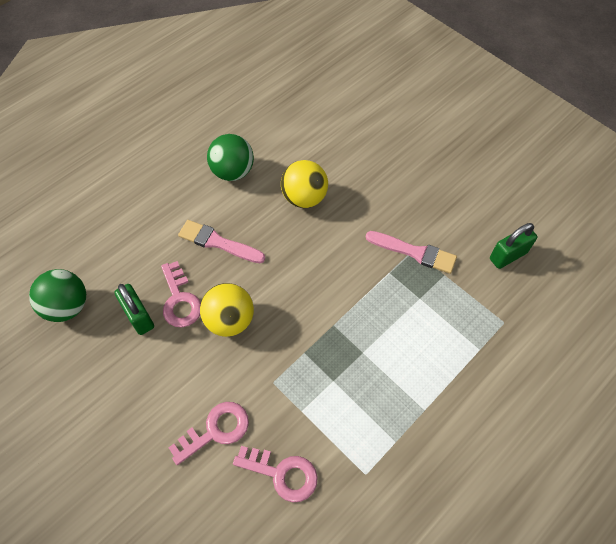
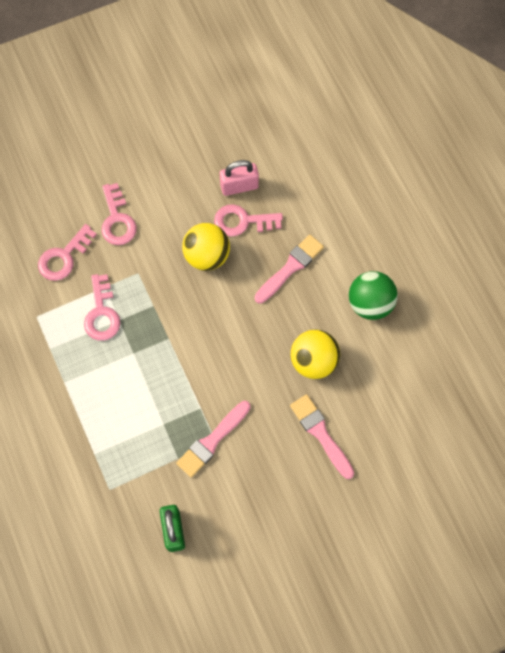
camera: 110 degrees right, 10 degrees up
(67, 306) = (270, 135): green ball -> none
(139, 316) = (239, 186): green padlock -> pink padlock
(333, 401) = (102, 313): none -> pink key
(367, 175) = (320, 433): none -> pink brush

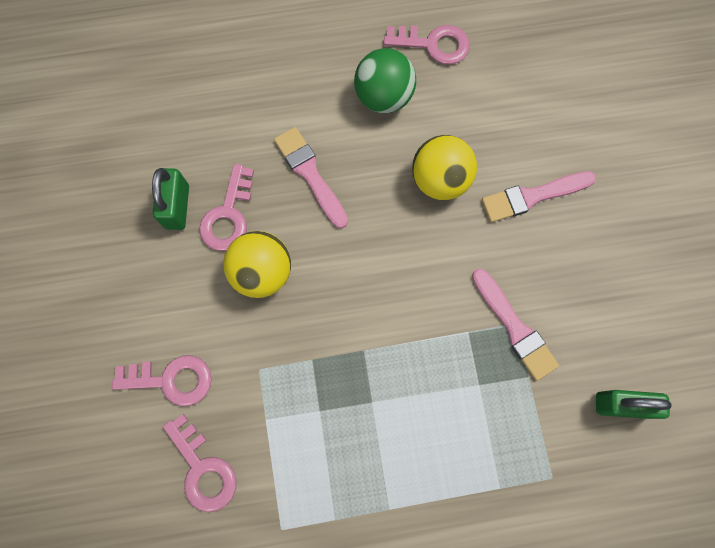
camera: 75 degrees left, 5 degrees up
(102, 313) = (303, 432): pink key -> pink key (433, 44)
(239, 186) = (177, 207): pink padlock -> green padlock

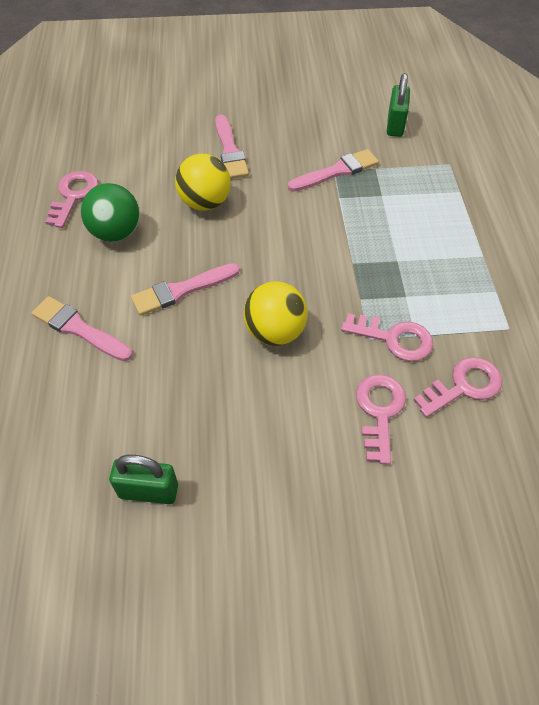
camera: 85 degrees left, 20 degrees down
(177, 207) = (196, 403): green padlock -> green padlock (148, 491)
(228, 215) = (213, 357): pink key -> pink key (394, 338)
(256, 90) = (79, 329): none -> pink brush

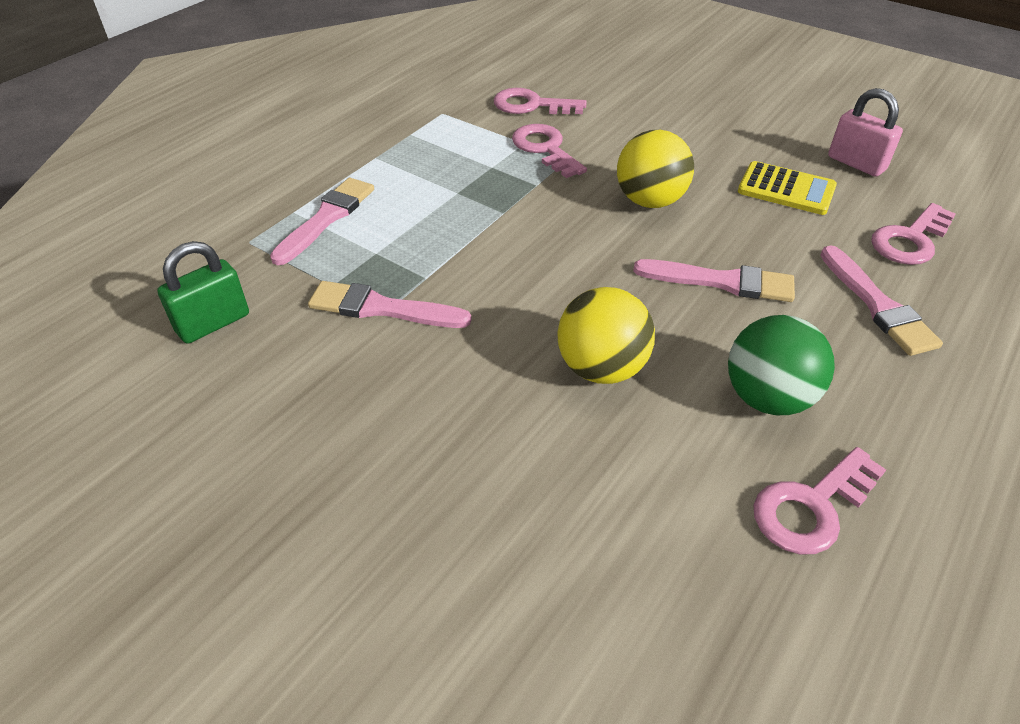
camera: 140 degrees left, 10 degrees down
(148, 491) = (856, 163): green padlock -> pink padlock
(189, 411) = (786, 189): none -> yellow calculator
(230, 151) = (482, 431): pink brush -> pink brush (326, 218)
(379, 411) = (616, 122): pink key -> pink key (910, 240)

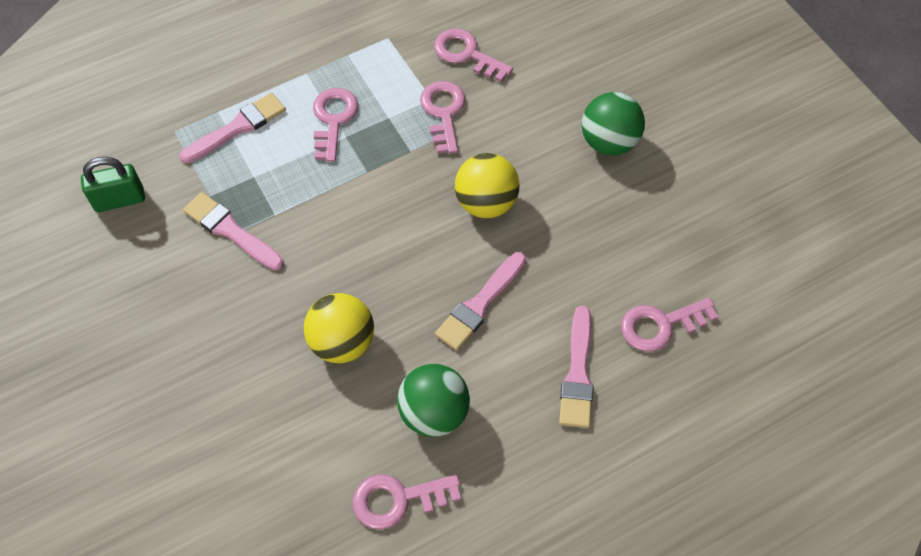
camera: 25 degrees right, 15 degrees up
(433, 183) = (333, 119): none -> pink key
(721, 128) = (609, 142): none -> green ball
(721, 282) = (480, 304): pink brush -> pink brush turned 90 degrees clockwise
(786, 189) = (606, 233): yellow calculator -> none
(856, 163) = (691, 228): pink padlock -> none

